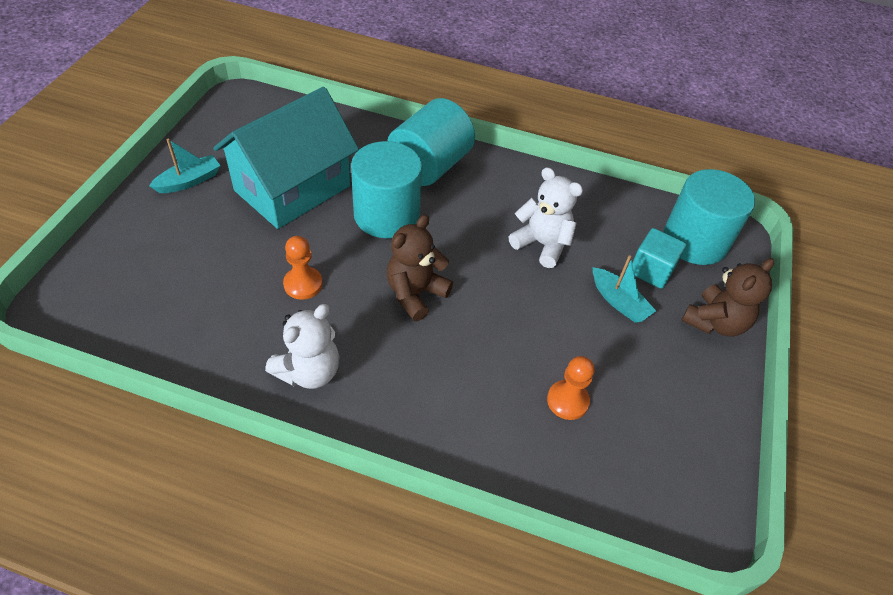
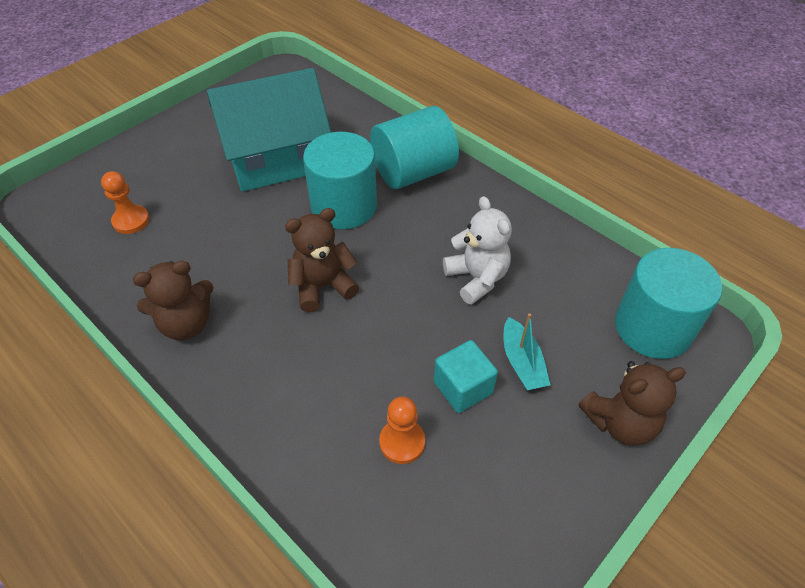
camera: 30 degrees right, 0 degrees up
(189, 181) = (198, 131): turquoise boat -> none
(303, 284) = (231, 246): orange pawn -> orange pawn (131, 221)
(309, 371) = (186, 324): white teddy bear -> brown teddy bear
(651, 270) = (580, 342): turquoise cube -> turquoise cube (463, 387)

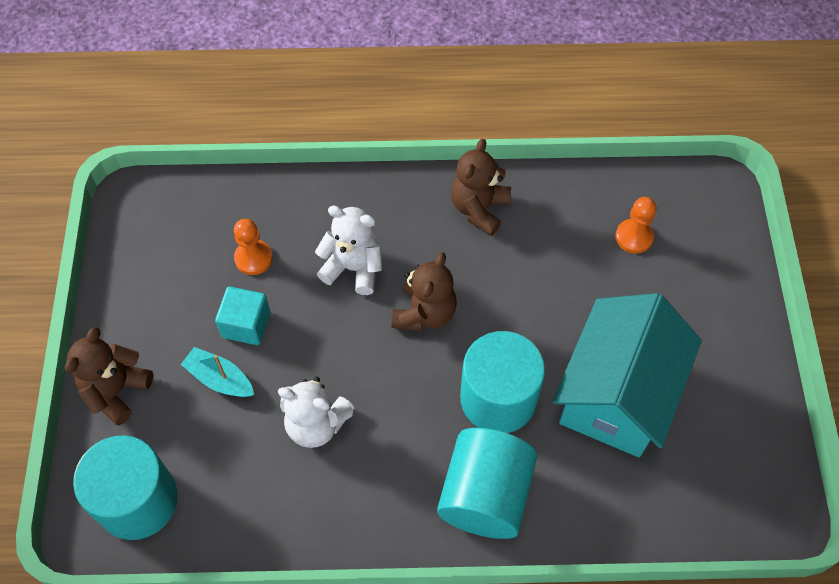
camera: 135 degrees right, 10 degrees up
(332, 361) = (353, 268): none -> white teddy bear

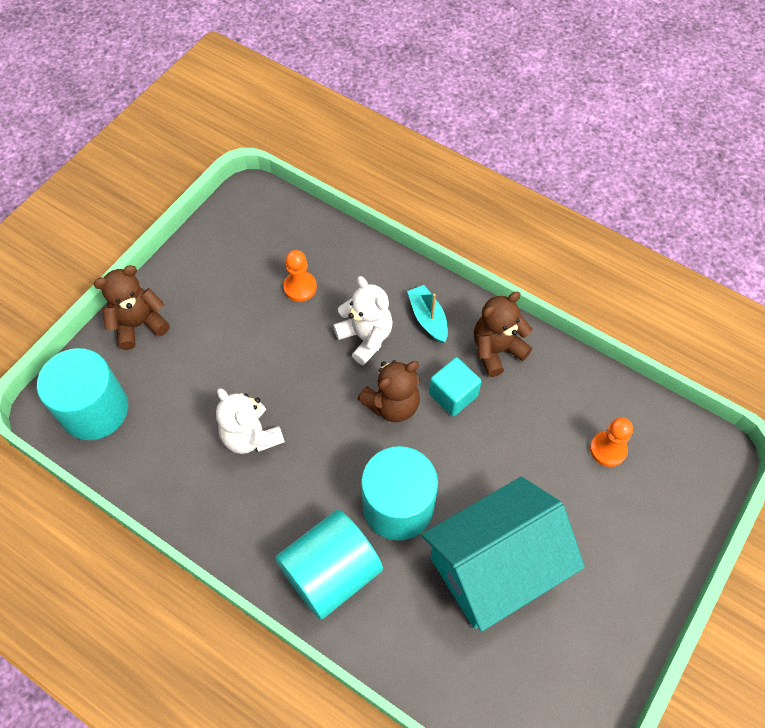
camera: 35 degrees right, 0 degrees up
(220, 379) = (211, 360): turquoise boat -> turquoise boat (428, 318)
(246, 325) = (258, 332): turquoise cube -> turquoise cube (453, 395)

